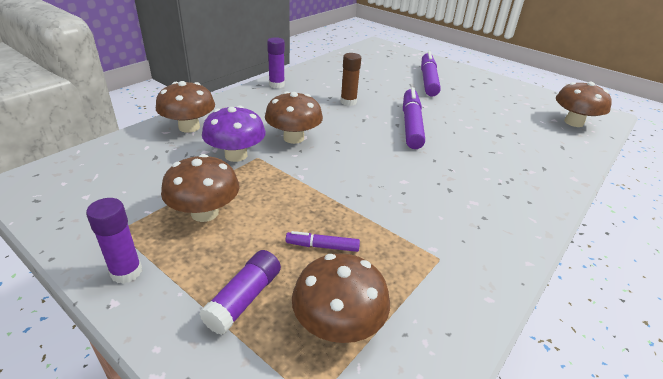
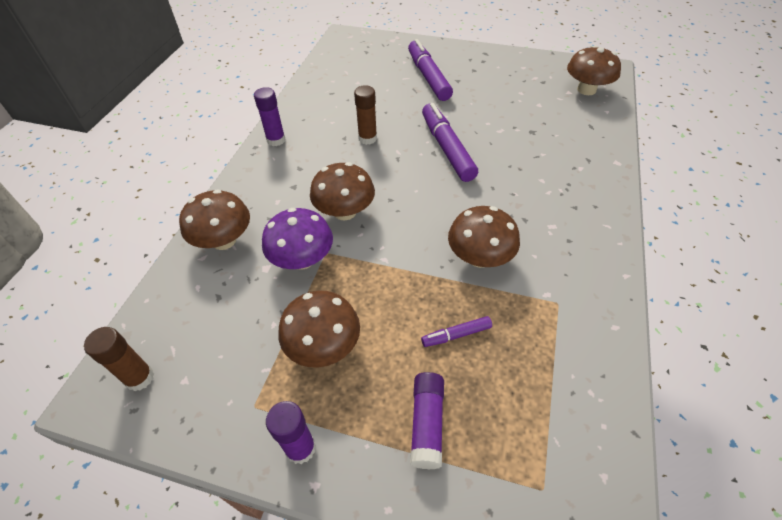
camera: 20 degrees left, 15 degrees up
(58, 183) = (140, 378): none -> brown glue stick
(338, 324) = (518, 409): brown mushroom -> brown mushroom (479, 257)

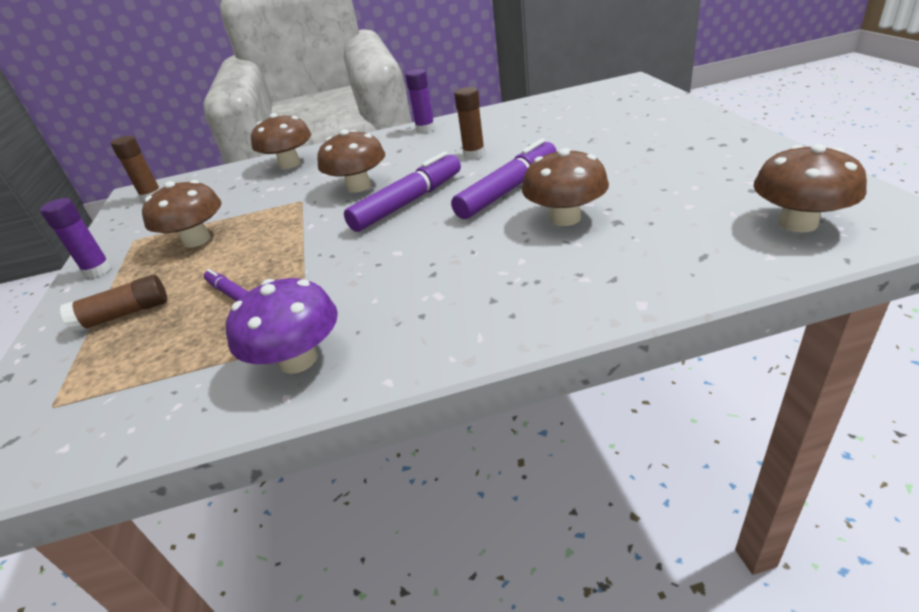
camera: 65 degrees right, 15 degrees down
(302, 259) = (287, 195): purple mushroom -> purple mushroom (298, 360)
(427, 423) = (124, 315): purple glue stick -> brown glue stick
(428, 77) = (627, 135): purple marker -> purple marker (408, 202)
(479, 257) = (346, 268): brown mushroom -> brown mushroom (565, 218)

